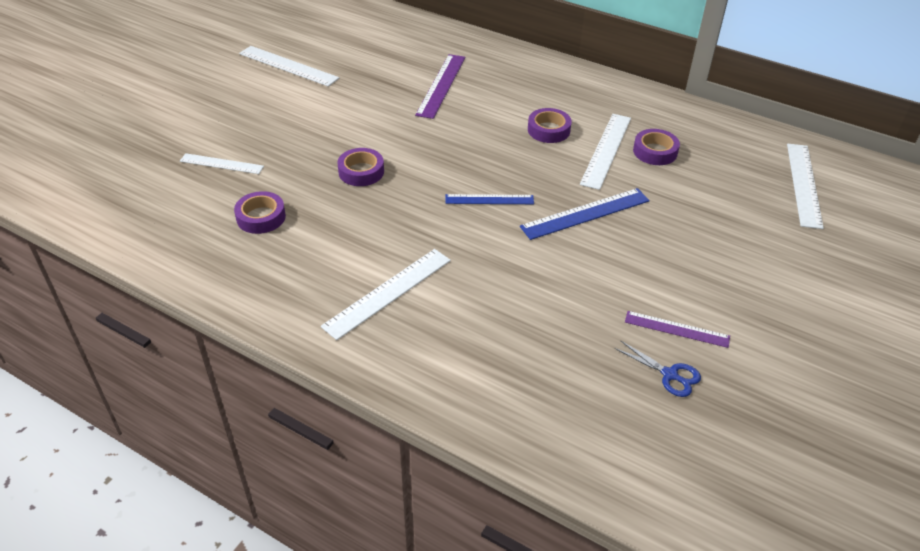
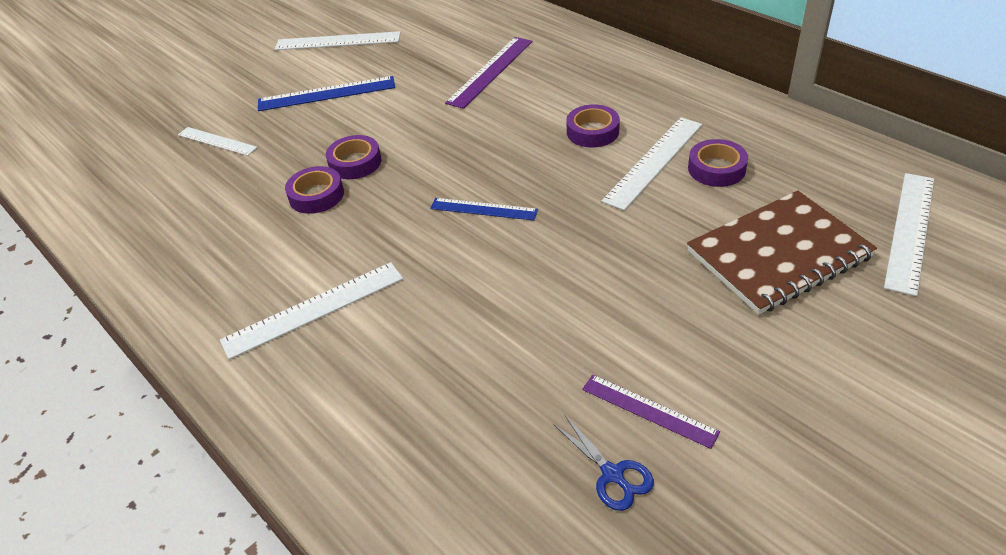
camera: 20 degrees right, 0 degrees up
(261, 217) = (225, 204): purple tape -> purple tape (316, 195)
(288, 66) = (337, 41): white ruler -> white ruler turned 45 degrees counterclockwise
(585, 213) = (593, 239): blue ruler -> blue ruler (326, 94)
(723, 210) = (778, 254): none -> brown notebook

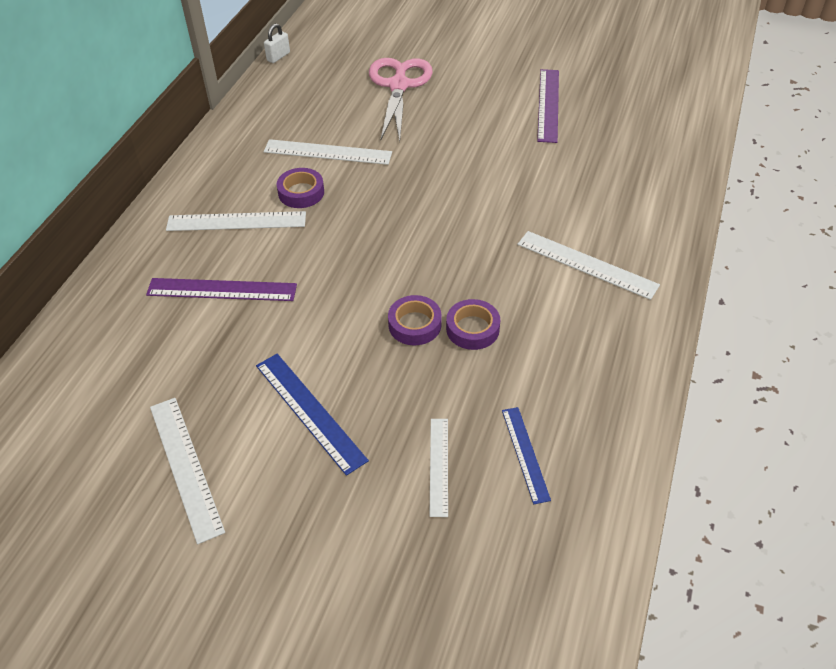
camera: 120 degrees left, 5 degrees up
(483, 209) = (430, 219): blue ruler -> blue ruler (525, 454)
(612, 474) = (595, 106): blue scissors -> none
(649, 410) = (548, 105): purple ruler -> purple ruler, size x1.55
(716, 169) = (323, 123): purple tape -> none
(778, 254) = (399, 85): brown notebook -> pink scissors
(899, 160) = (278, 57): none -> white padlock
(910, 230) = (350, 47): white ruler -> white ruler (236, 221)

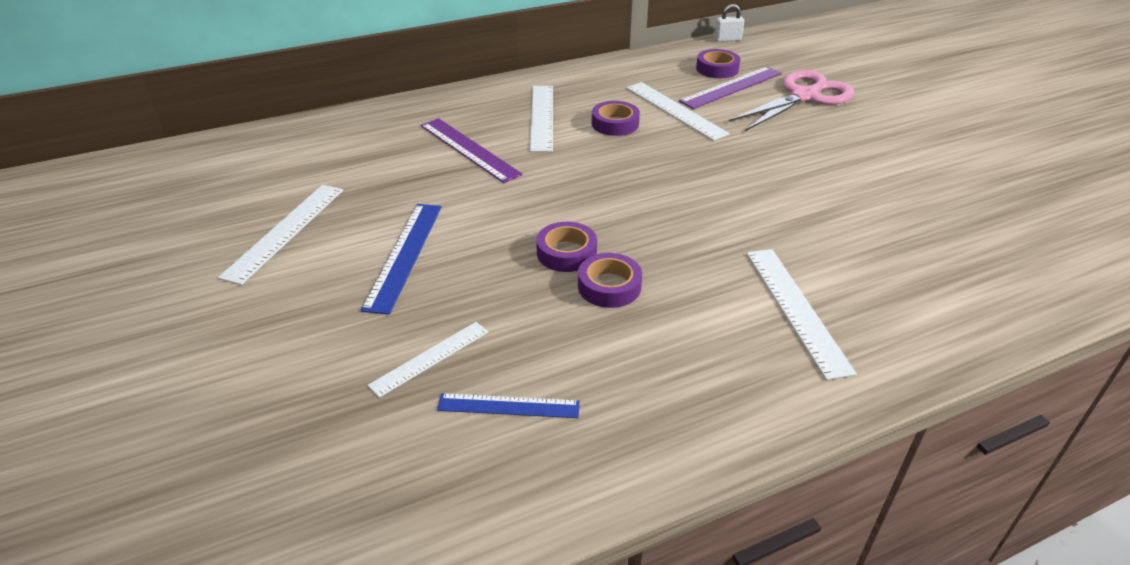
camera: 45 degrees right, 10 degrees down
(236, 221) = (542, 117): white ruler -> white ruler turned 45 degrees clockwise
(307, 92) = (717, 69): none -> purple tape
(525, 454) = (508, 406): blue ruler -> blue ruler turned 60 degrees clockwise
(548, 105) = (942, 172): purple ruler -> purple ruler (731, 87)

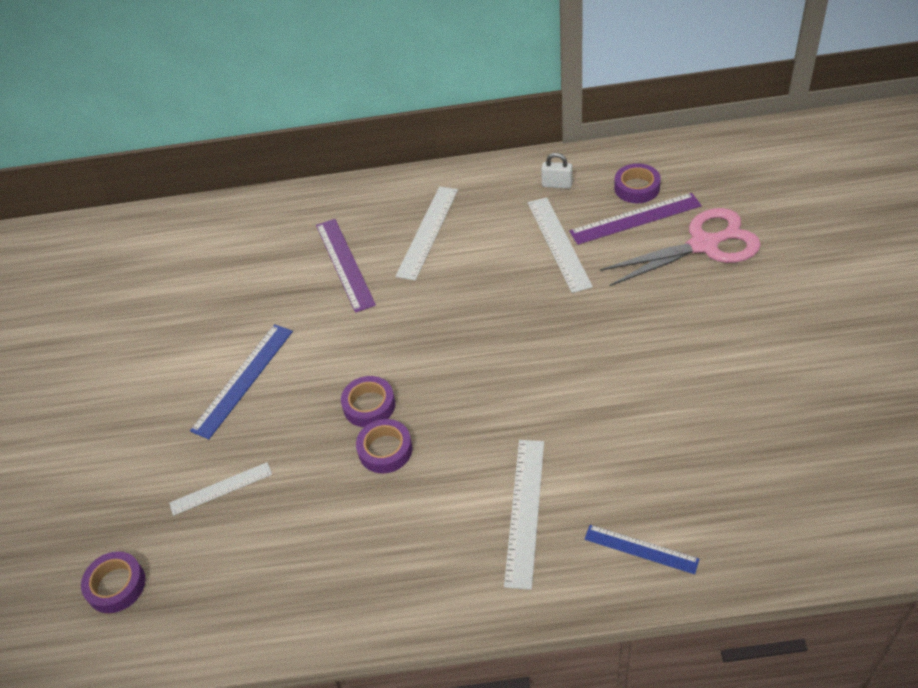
camera: 25 degrees right, 10 degrees up
(285, 231) = (165, 334): white ruler -> none
(508, 406) = (256, 547): blue ruler -> blue ruler (641, 549)
(615, 124) = (490, 253): purple tape -> purple tape (116, 585)
(727, 39) = (676, 142): white padlock -> white padlock (557, 184)

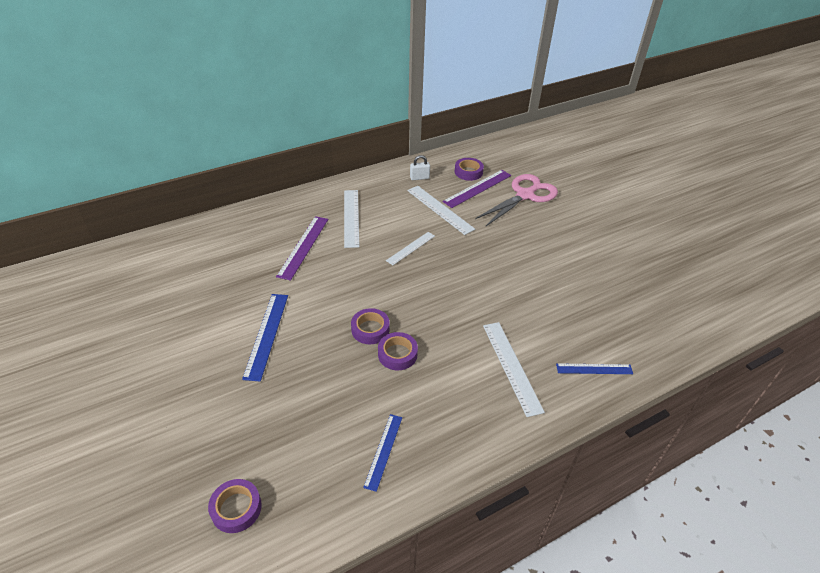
camera: 30 degrees left, 5 degrees down
(221, 488) = (288, 412): white ruler -> white ruler (411, 248)
(303, 572) = (383, 451): none -> blue ruler
(344, 264) = (303, 247): purple ruler -> purple ruler turned 60 degrees clockwise

